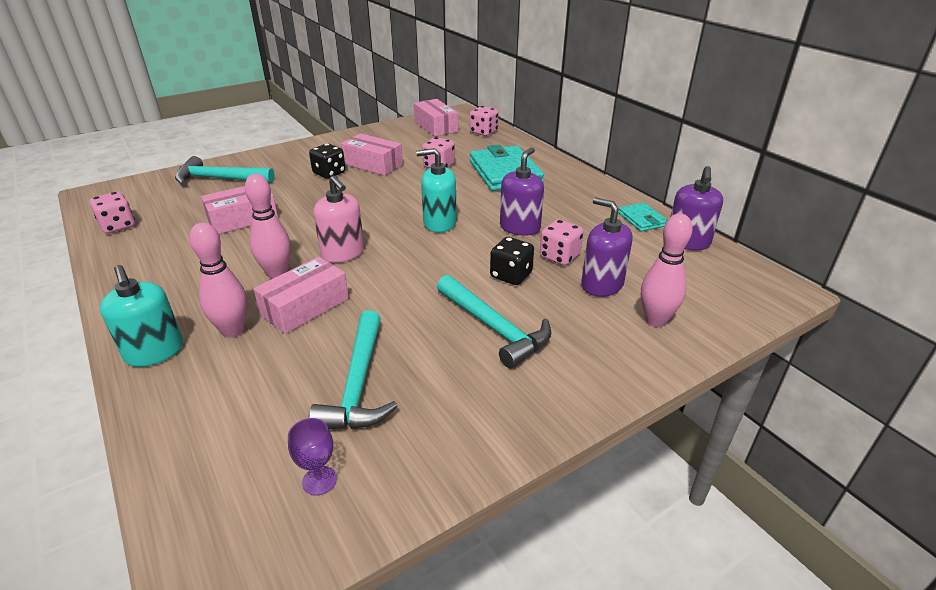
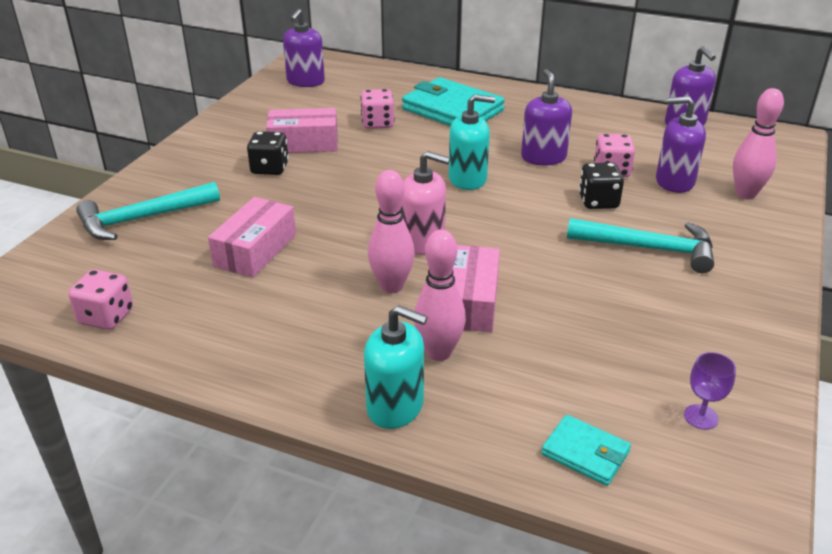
camera: 35 degrees left, 0 degrees up
(358, 384) = (617, 339): turquoise hammer -> none
(436, 127) = (305, 81): pink box -> purple soap dispenser
(439, 223) = (467, 179): turquoise soap dispenser -> turquoise soap dispenser turned 150 degrees counterclockwise
(483, 132) = (366, 73): pink dice -> none
(642, 219) = (627, 116): turquoise wallet -> turquoise wallet (585, 453)

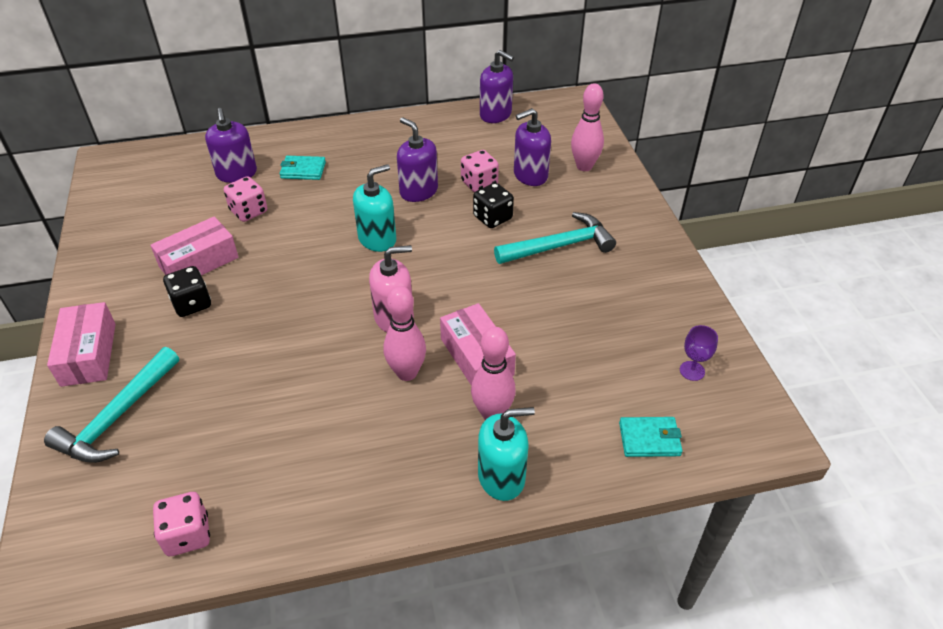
camera: 35 degrees left, 10 degrees up
(255, 250) = (261, 396): pink box -> pink box (88, 354)
(305, 81) = (133, 189): purple soap dispenser -> purple soap dispenser (236, 174)
(452, 110) = (303, 170): turquoise wallet -> turquoise wallet, size x0.50

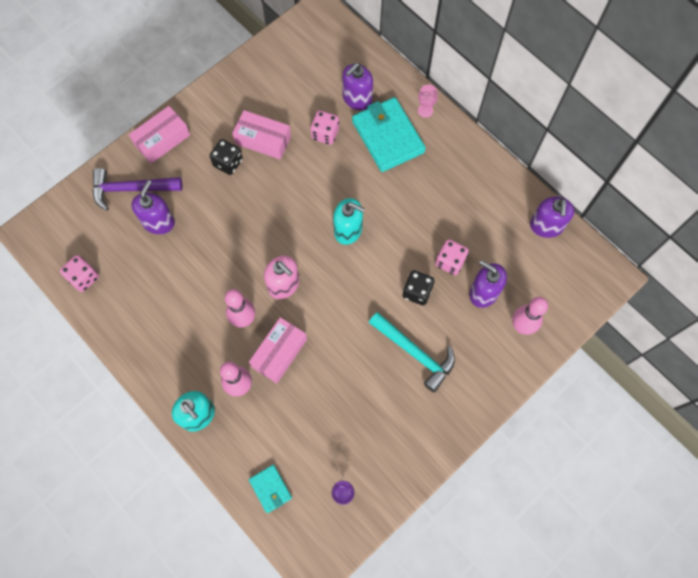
camera: 60 degrees right, 25 degrees up
(117, 417) = (131, 189): turquoise hammer -> purple hammer
(303, 136) = (425, 110): none -> pink goblet
(303, 170) = (388, 137): turquoise wallet -> turquoise wallet, size x2.00
(418, 191) = (414, 226): purple soap dispenser -> purple soap dispenser (158, 222)

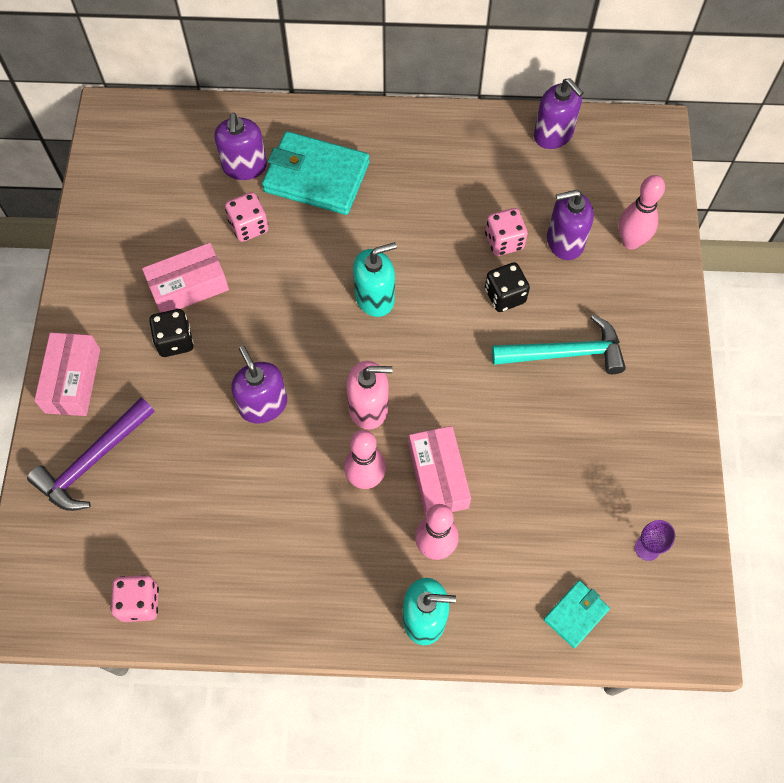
camera: 45 degrees left, 5 degrees down
(158, 222) = (162, 467): purple soap dispenser -> purple soap dispenser (263, 405)
(270, 489) = (576, 614): turquoise wallet -> turquoise wallet turned 60 degrees counterclockwise
(425, 110) = (326, 123): pink goblet -> none

